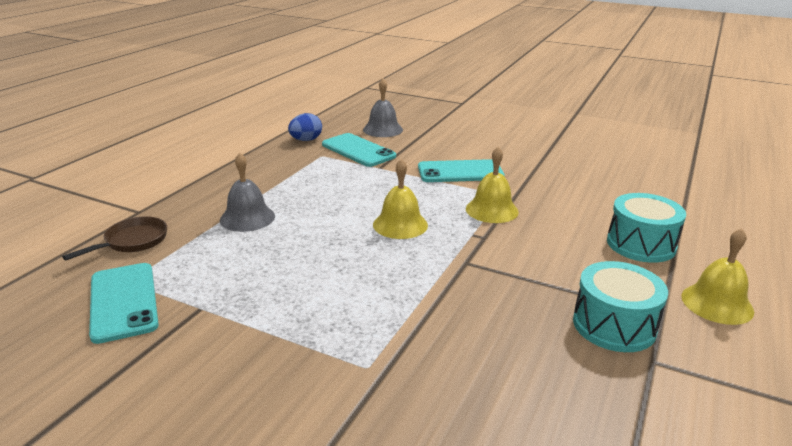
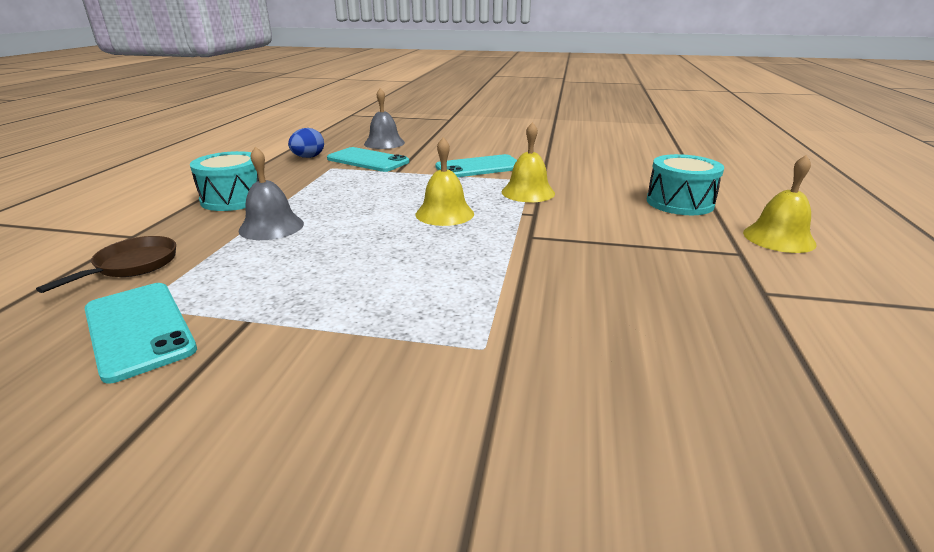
camera: 15 degrees left, 0 degrees up
(614, 325) = (706, 268): turquoise drum -> turquoise drum (234, 199)

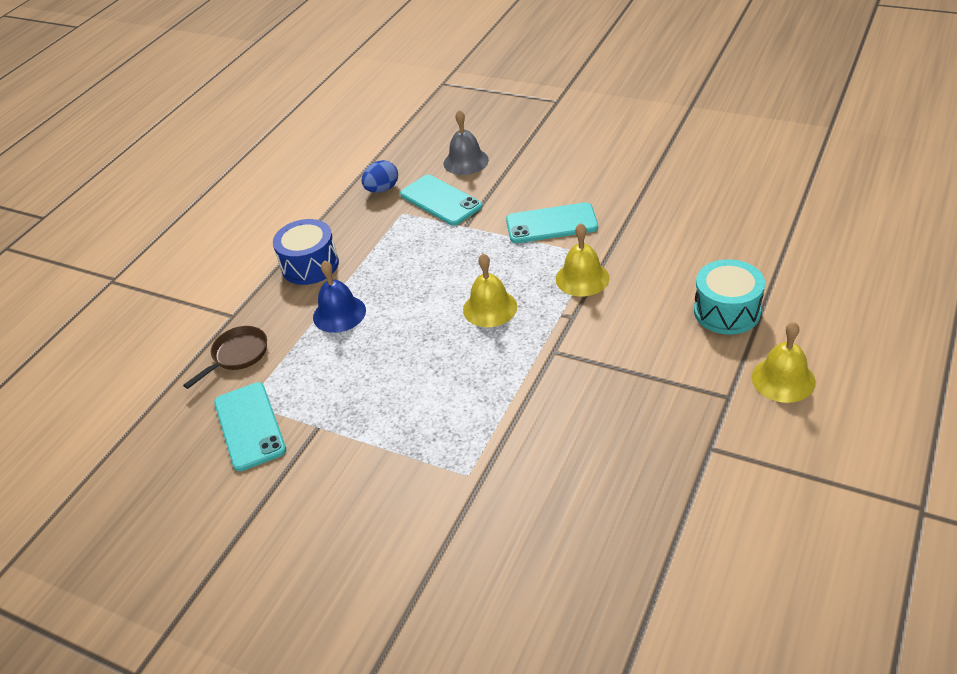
camera: 20 degrees right, 15 degrees up
(234, 199) = (310, 265): turquoise drum -> blue drum
(271, 227) = (339, 313): grey bell -> blue bell

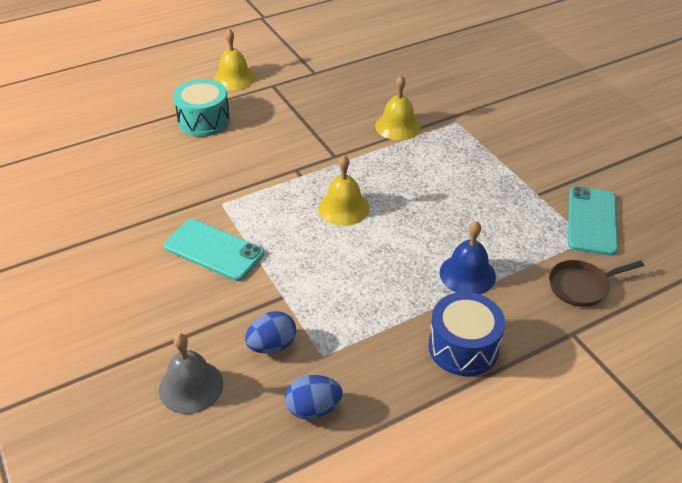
camera: 150 degrees left, 0 degrees up
(440, 200) = (272, 345): turquoise phone -> blue egg
(582, 278) = (254, 191): yellow bell -> yellow bell (397, 126)

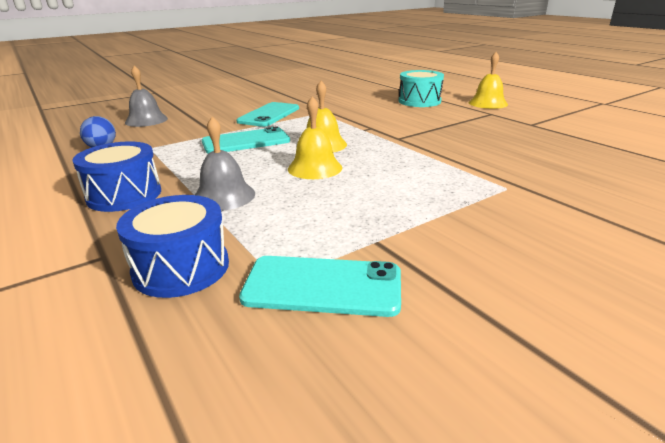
camera: 85 degrees right, 15 degrees down
(272, 345) = (169, 134): blue egg -> none
(320, 267) = (246, 141): none -> turquoise phone
(397, 126) = (469, 159): yellow bell -> yellow bell (315, 168)
(467, 274) = (224, 196): blue bell -> grey bell
(581, 286) = (181, 268): brown pan -> blue drum

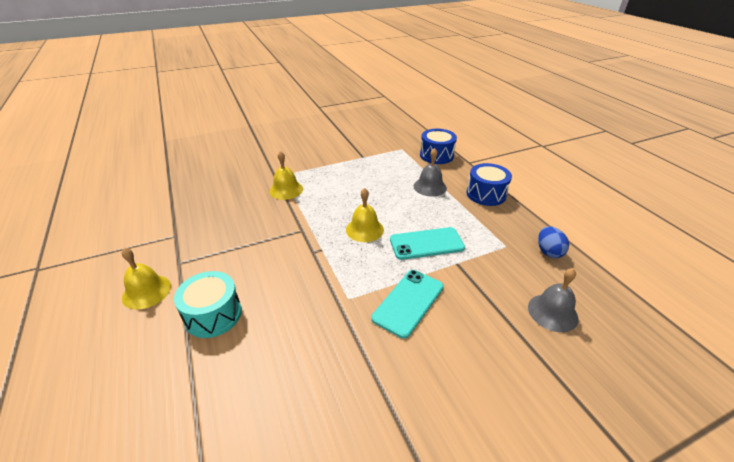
camera: 170 degrees left, 10 degrees up
(315, 168) = (377, 203): yellow bell -> yellow bell (286, 190)
(322, 286) = (387, 145): turquoise phone -> none

